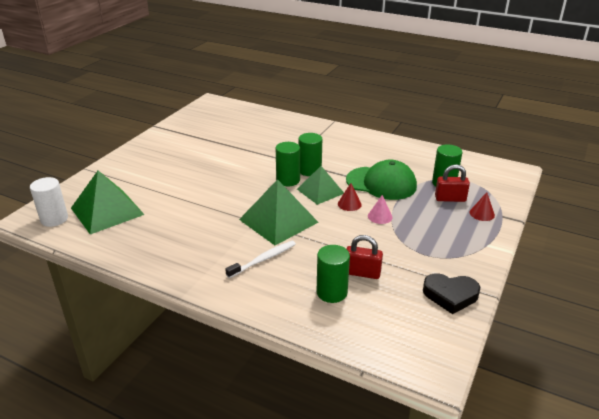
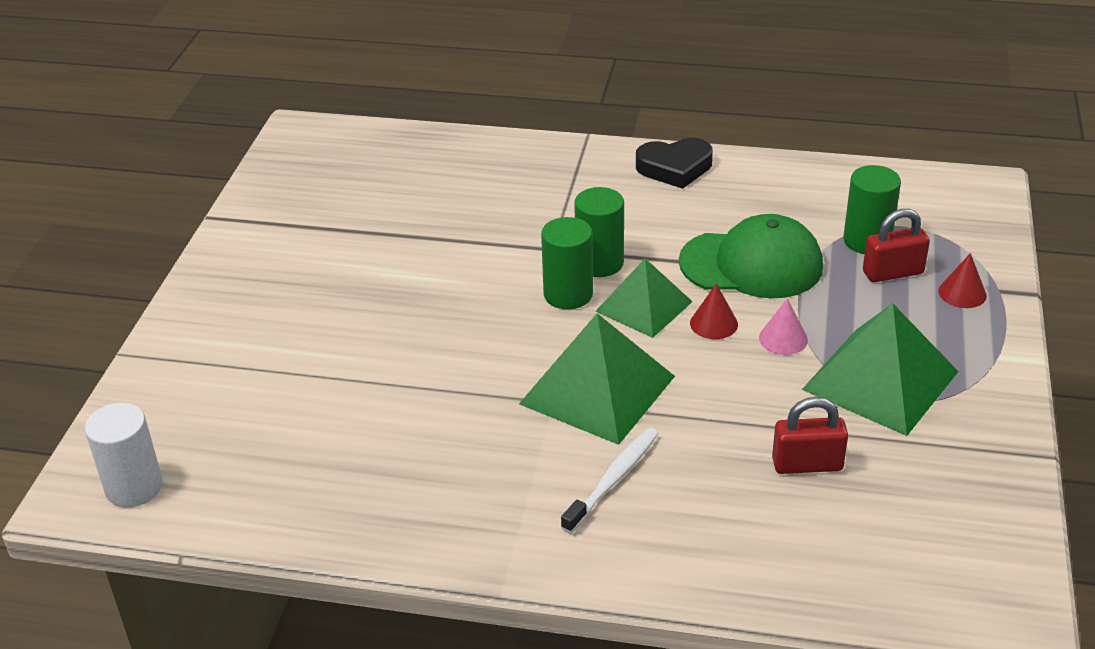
camera: 15 degrees left, 5 degrees up
(107, 211) = (236, 444): green pyramid -> green pyramid (880, 380)
(331, 292) = (772, 516): green cylinder -> none
(450, 295) = (978, 473): black heart -> black heart (674, 168)

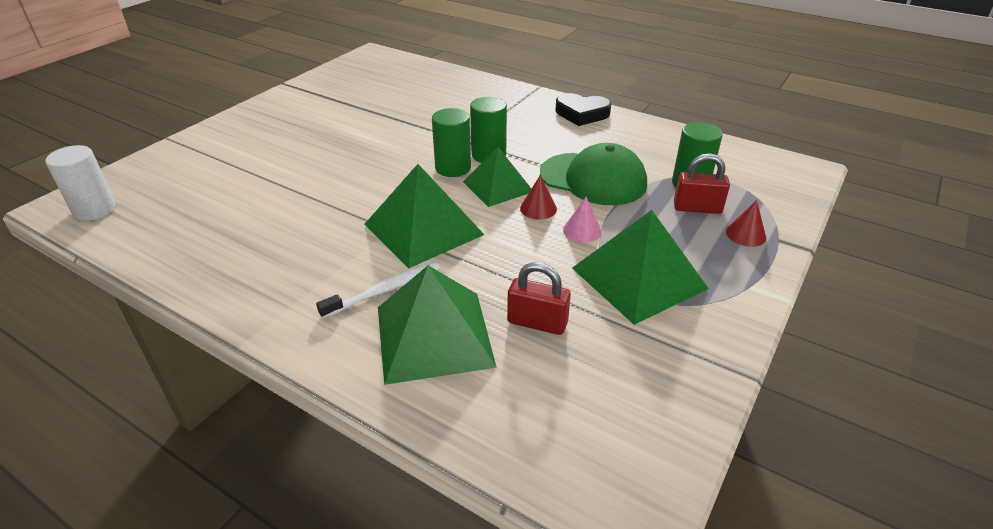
camera: 20 degrees right, 0 degrees up
(709, 513) = (434, 335): none -> green pyramid

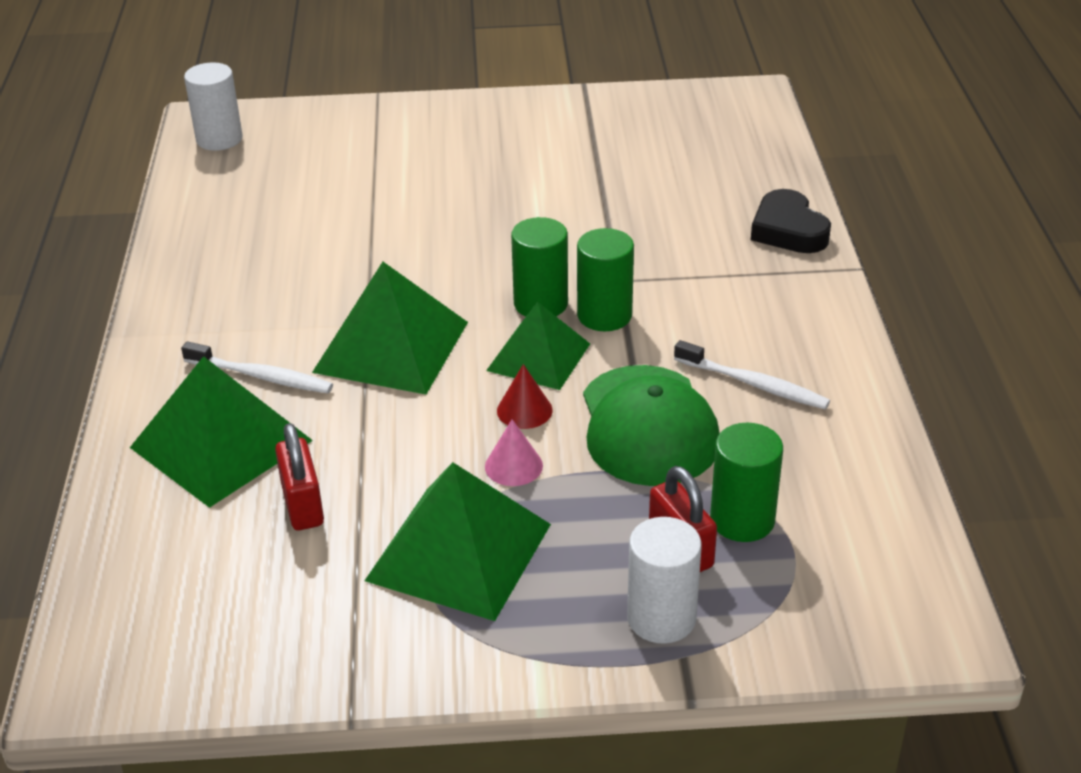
camera: 55 degrees right, 0 degrees up
(581, 114) = (822, 342): black heart -> black heart (788, 230)
(593, 141) = (754, 384): none -> white toothbrush
(745, 234) = (661, 618): red cone -> white cylinder

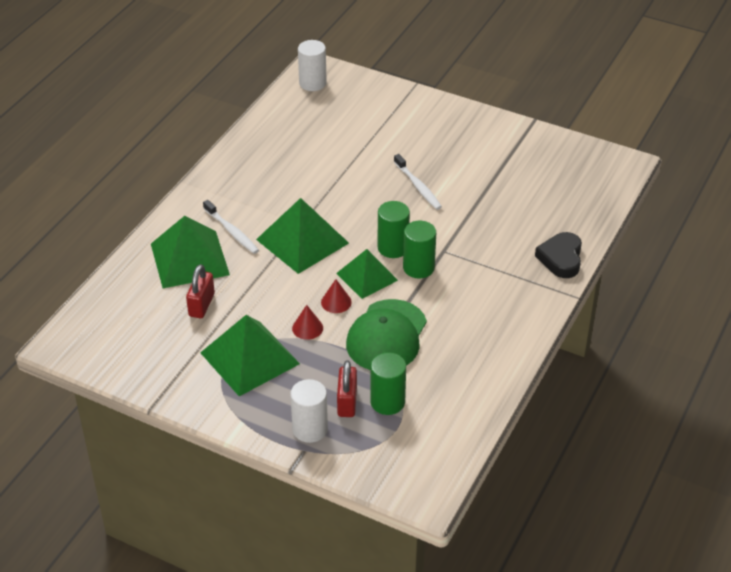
camera: 30 degrees right, 5 degrees up
(513, 466) = (307, 328): pink cone -> red cone
(754, 384) = (458, 337): white toothbrush -> white toothbrush (418, 187)

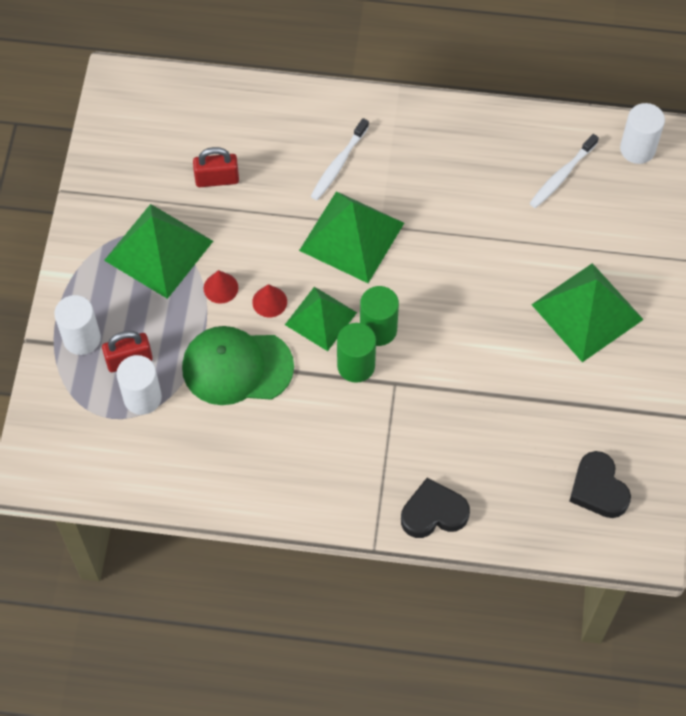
camera: 70 degrees right, 20 degrees up
(190, 259) = (280, 142): green pyramid -> green pyramid (587, 312)
(387, 402) = (142, 397): green cylinder -> white cylinder
(418, 187) = (495, 323): white toothbrush -> white toothbrush (561, 176)
(573, 174) = (598, 489): none -> black heart

